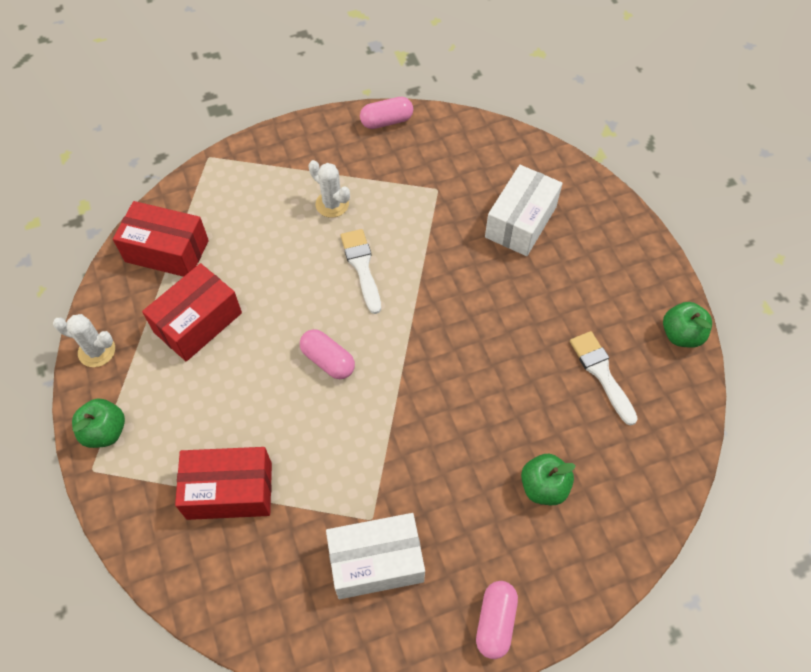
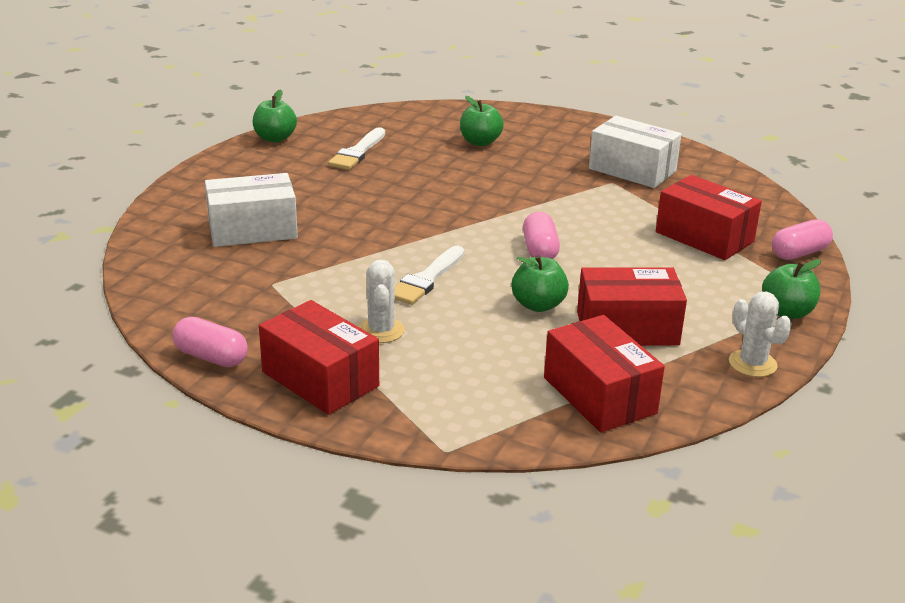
camera: 135 degrees left, 30 degrees down
(271, 299) = (538, 305): none -> green apple
(318, 150) = (320, 379): none -> red box
(495, 622) = (588, 127): pink capsule -> pink capsule (799, 253)

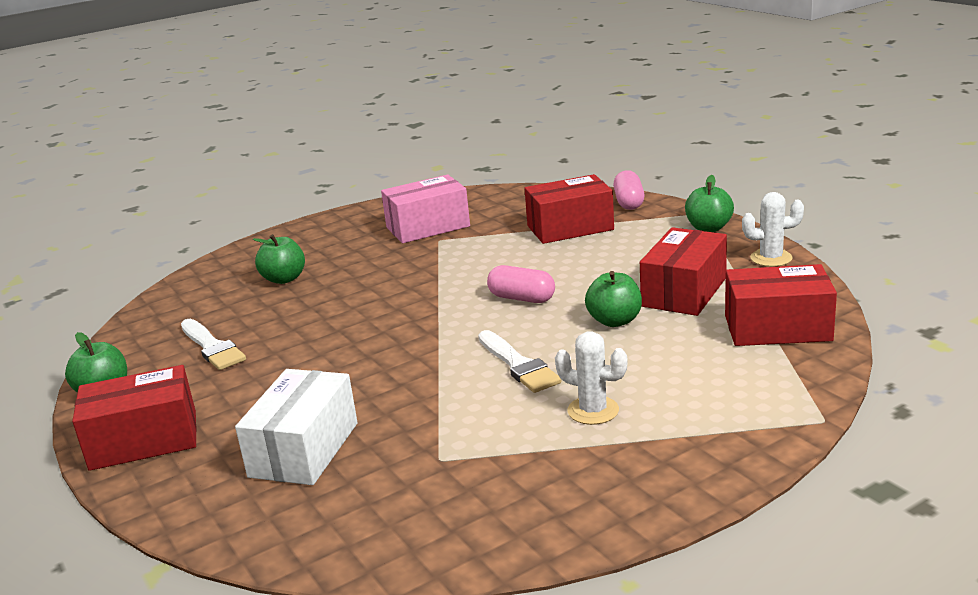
camera: 55 degrees left, 5 degrees down
(211, 357) = (561, 532): pink capsule -> none
(320, 379) = (657, 466): red box -> red box (144, 440)
(632, 170) = (428, 227): white box -> pink box

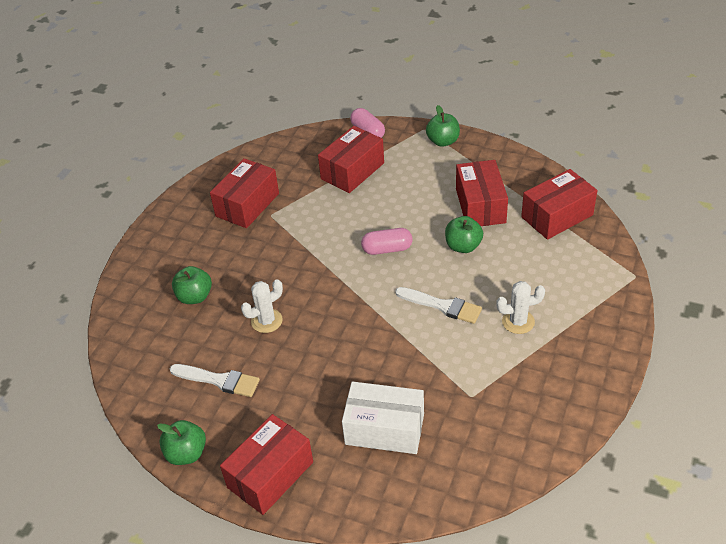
camera: 35 degrees left, 20 degrees up
(304, 449) = (384, 429): white box -> white box turned 60 degrees counterclockwise
(428, 227) = (247, 205): pink box -> red box
(771, 258) = (504, 157): white cactus -> white cactus (266, 321)

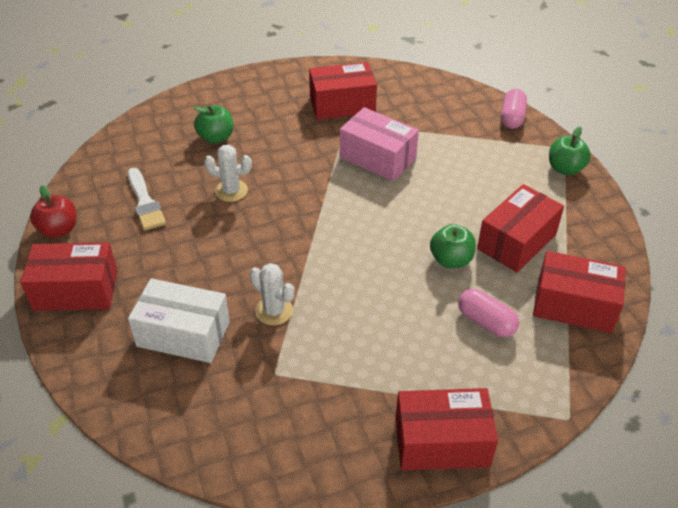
camera: 45 degrees right, 0 degrees up
(186, 453) = (59, 230): green apple -> red apple
(327, 221) = (377, 158): none -> pink box
(352, 171) = (454, 137): red box -> red box (442, 442)
(384, 429) = (183, 334): white box -> white box turned 45 degrees counterclockwise
(387, 249) = (388, 212): pink capsule -> pink capsule (486, 322)
(442, 306) = (362, 289): white brush -> none
(518, 322) = (401, 355): white cactus -> white cactus (274, 311)

